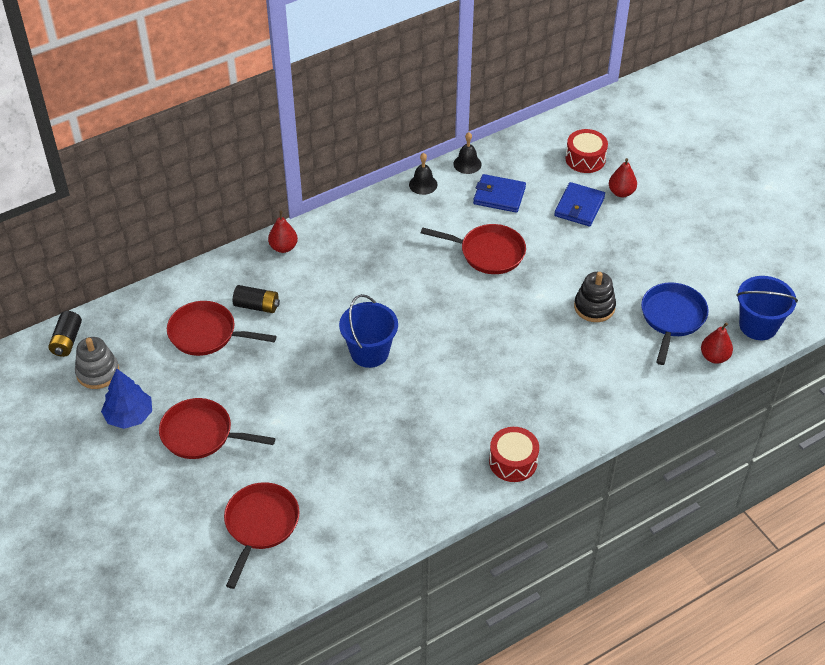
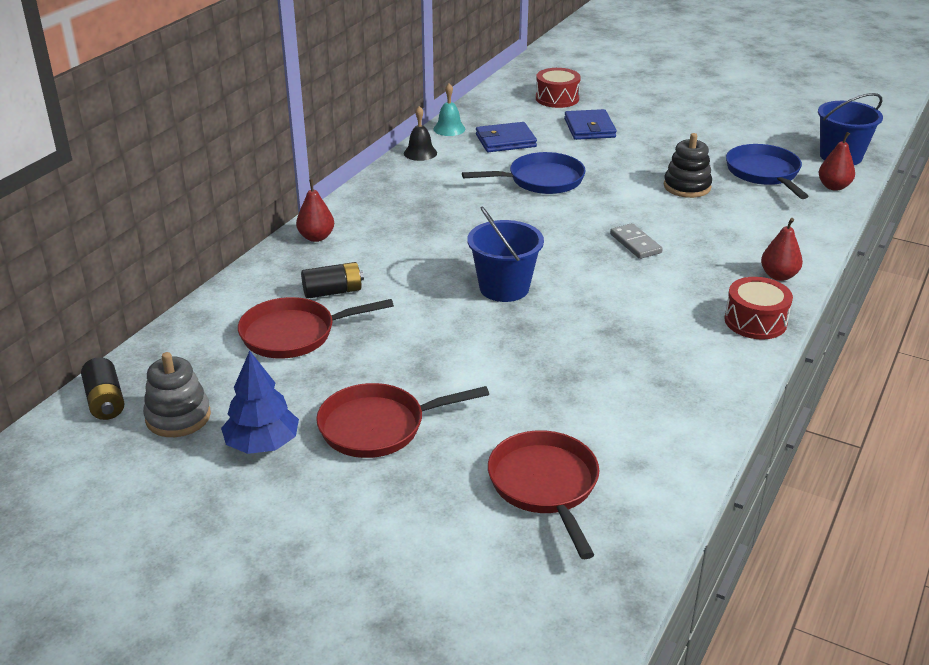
camera: 30 degrees left, 15 degrees down
(467, 164) = (449, 129): black bell -> turquoise bell
(488, 253) = (541, 180): red pan -> blue pan
(498, 350) = (635, 243): none -> grey domino
(621, 192) = (615, 110): red pear -> red pear (778, 276)

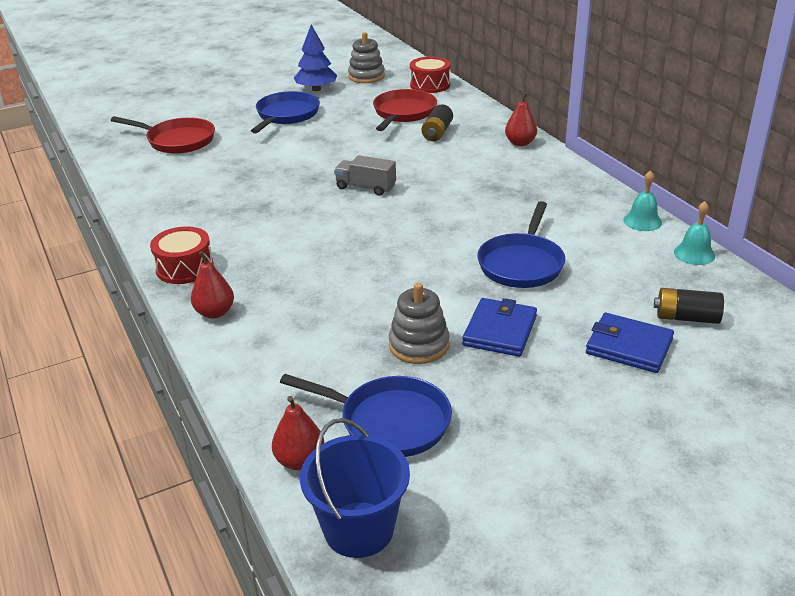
camera: 125 degrees right, 0 degrees up
(105, 401) = (403, 65): black battery -> black battery (686, 318)
(379, 426) = (286, 115): red pan -> blue pan
(420, 153) = (642, 221): black bell -> turquoise bell
(504, 288) = (365, 187): blue bucket -> grey truck
(505, 141) = (635, 276): blue wallet -> blue wallet (500, 331)
(557, 98) = (746, 361): red drum -> red drum (430, 85)
(635, 243) = (353, 265): grey domino -> none
(687, 187) = (419, 345): black stacking toy -> grey stacking toy

